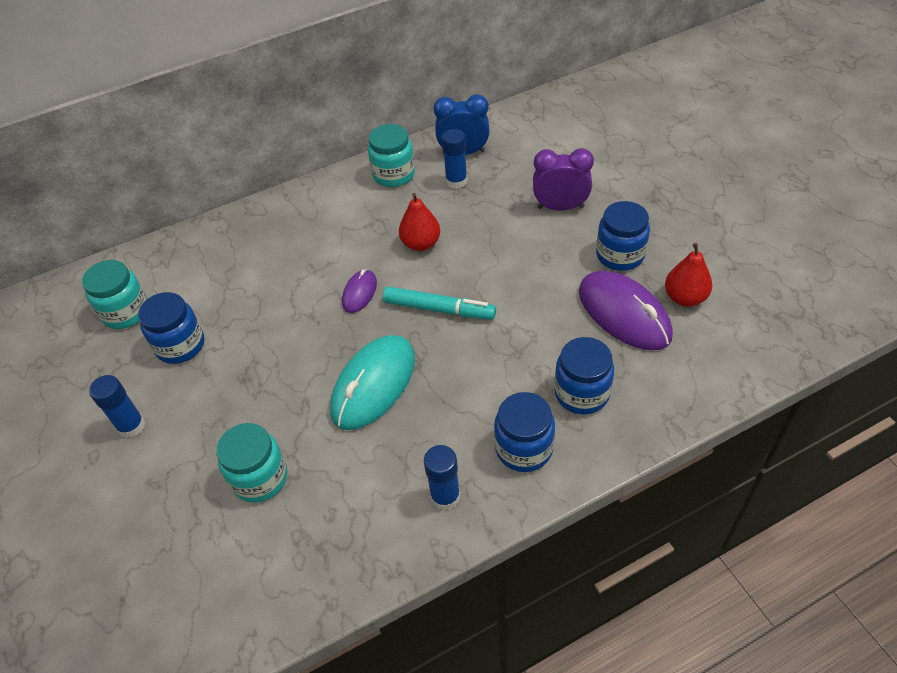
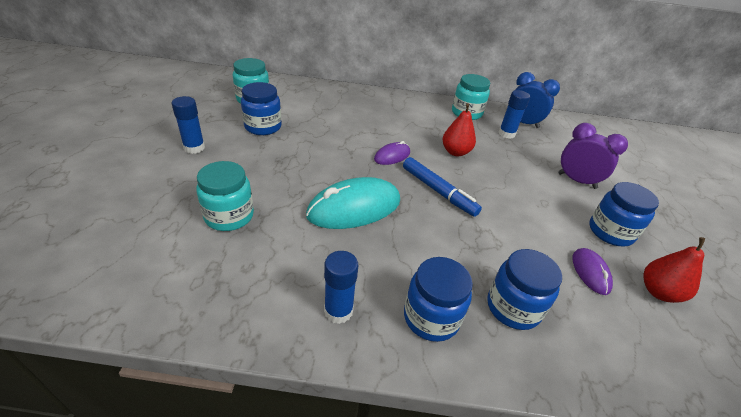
camera: 25 degrees right, 10 degrees down
(439, 309) = (438, 191): turquoise marker -> blue marker
(624, 314) = (590, 272): purple mouse -> purple mouse, size x0.51

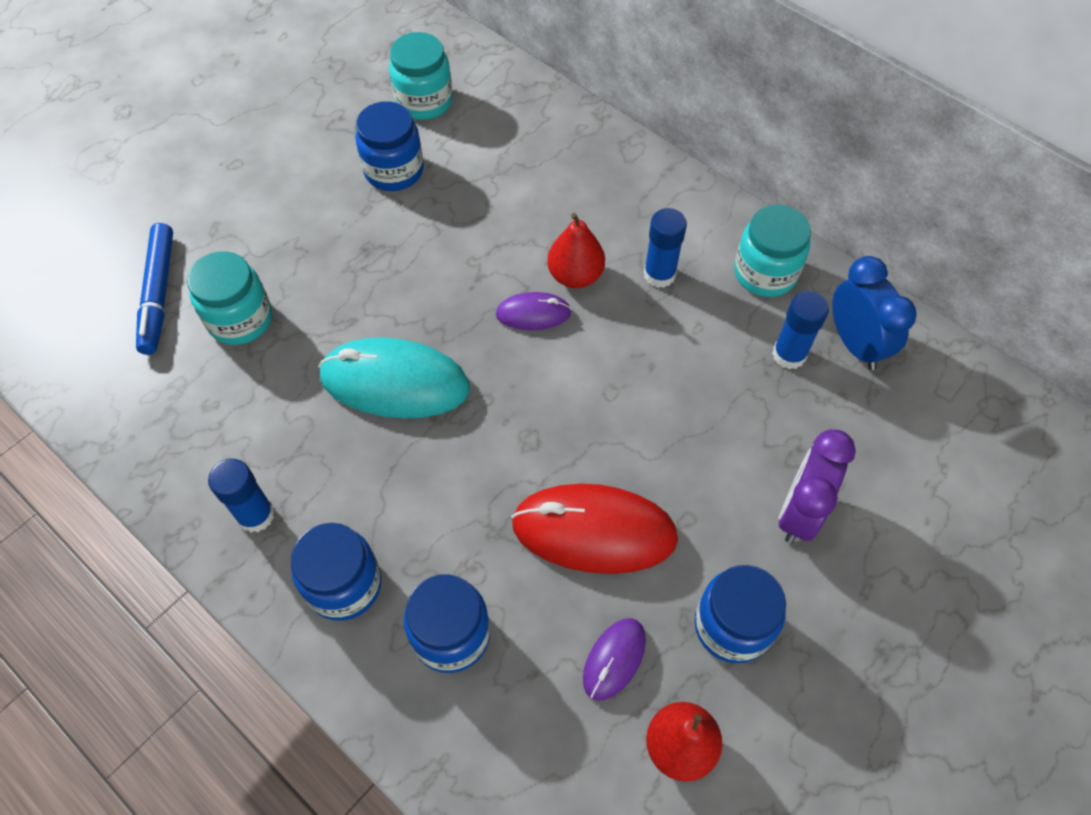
camera: 40 degrees right, 20 degrees up
(194, 148) = (277, 178): blue glue stick -> blue glue stick (659, 274)
(438, 191) = (538, 413): blue marker -> blue marker (159, 294)
(455, 152) = (646, 352): red pear -> red pear (575, 275)
(517, 225) = (594, 531): none -> red mouse
(576, 181) = (799, 512): purple clock -> purple clock turned 135 degrees counterclockwise

